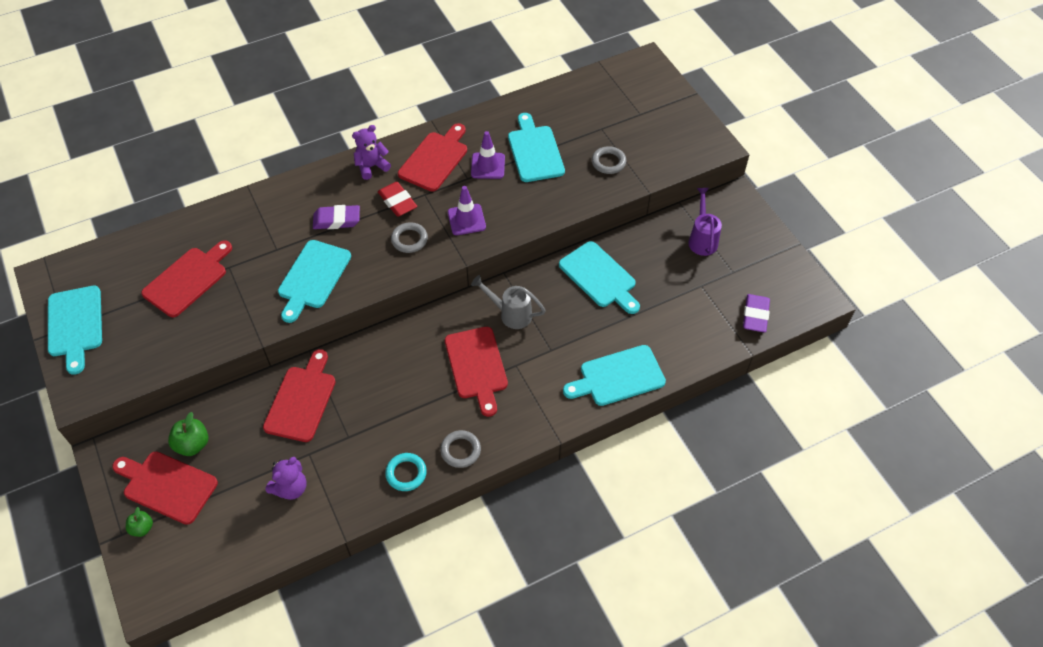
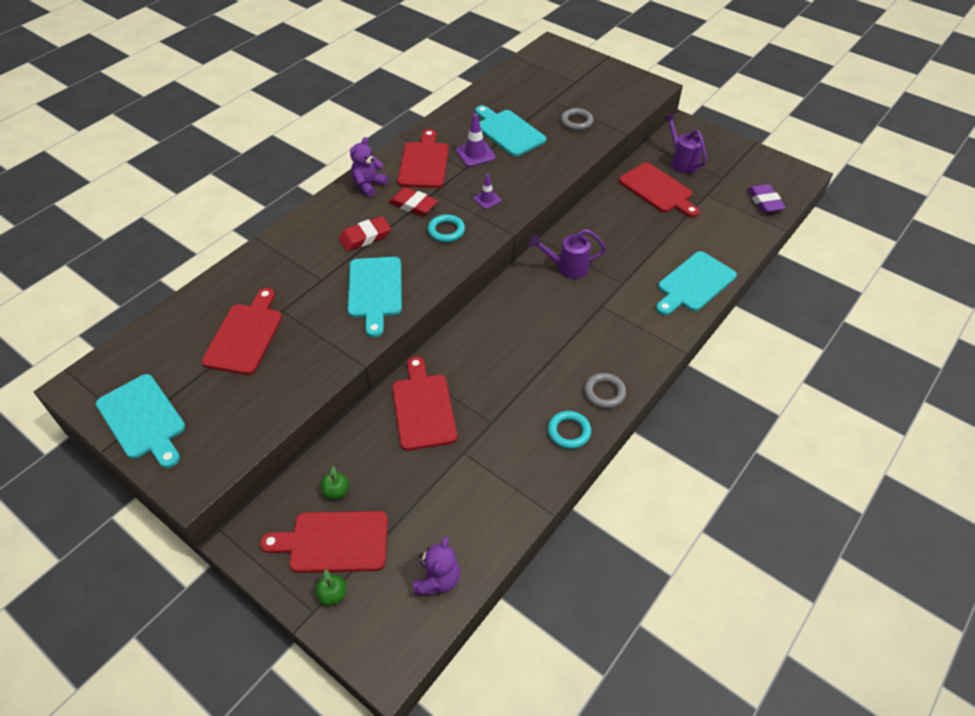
camera: 25 degrees left, 5 degrees down
(193, 444) = (336, 491): green apple -> green apple, size x0.65
(291, 488) = (466, 490): purple teddy bear -> purple teddy bear (437, 580)
(337, 220) = (365, 237): purple eraser -> red eraser
(409, 239) = (446, 231): grey ring -> turquoise ring
(466, 220) = (487, 199): purple traffic cone -> purple traffic cone, size x0.64
(476, 366) = (568, 319): red cutting board -> red cutting board (658, 190)
(510, 314) = (567, 268): grey watering can -> purple watering can
(599, 277) = (621, 215): turquoise cutting board -> none

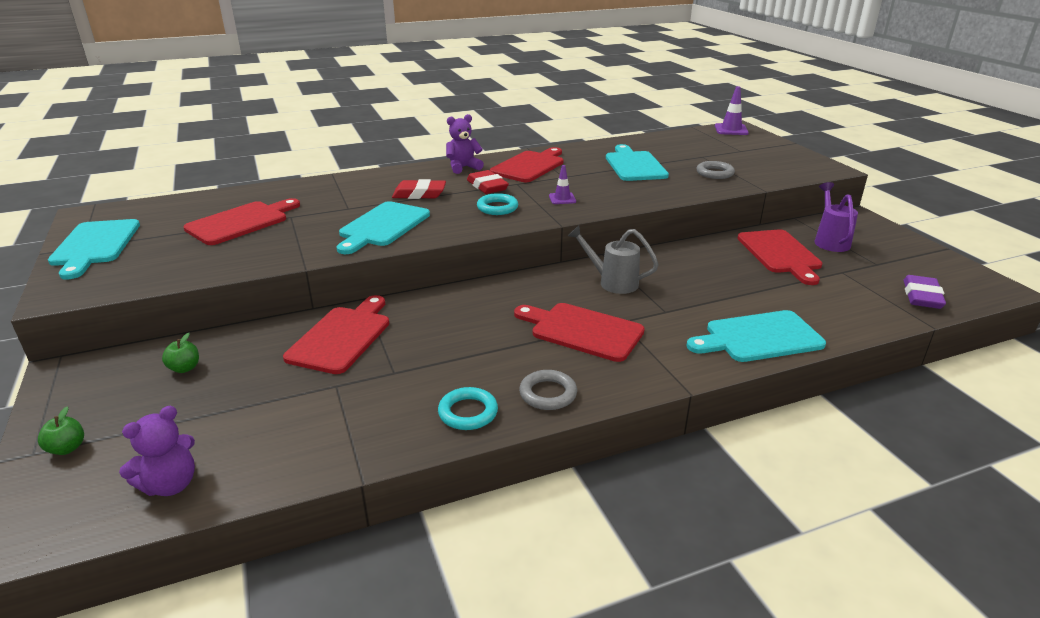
camera: 30 degrees right, 20 degrees down
(334, 541) = (128, 405): red cutting board -> red cutting board (582, 330)
(475, 154) = (585, 171): purple traffic cone -> purple traffic cone (731, 130)
(567, 268) = (612, 282): purple watering can -> grey watering can

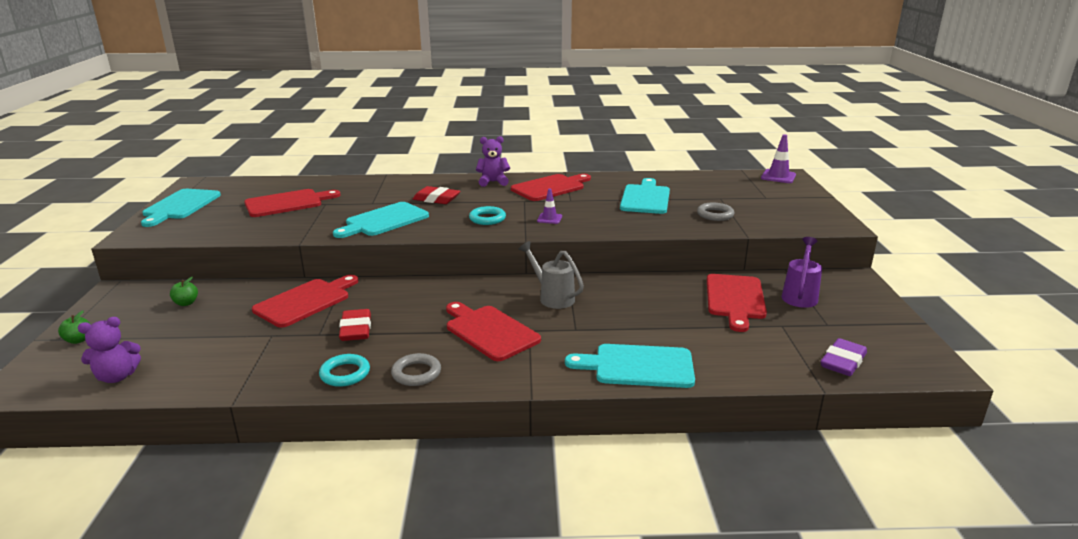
camera: 20 degrees right, 5 degrees down
(487, 186) = (497, 200): red eraser -> red eraser (356, 329)

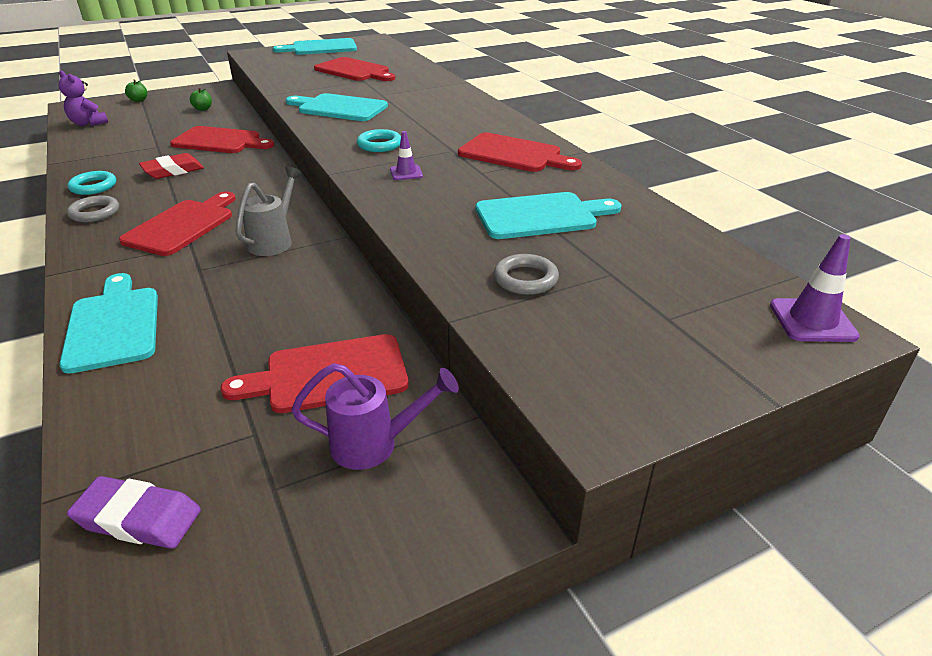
camera: 65 degrees right, 10 degrees up
(436, 199) = (416, 114): red eraser -> none
(493, 182) = (497, 125): purple teddy bear -> none

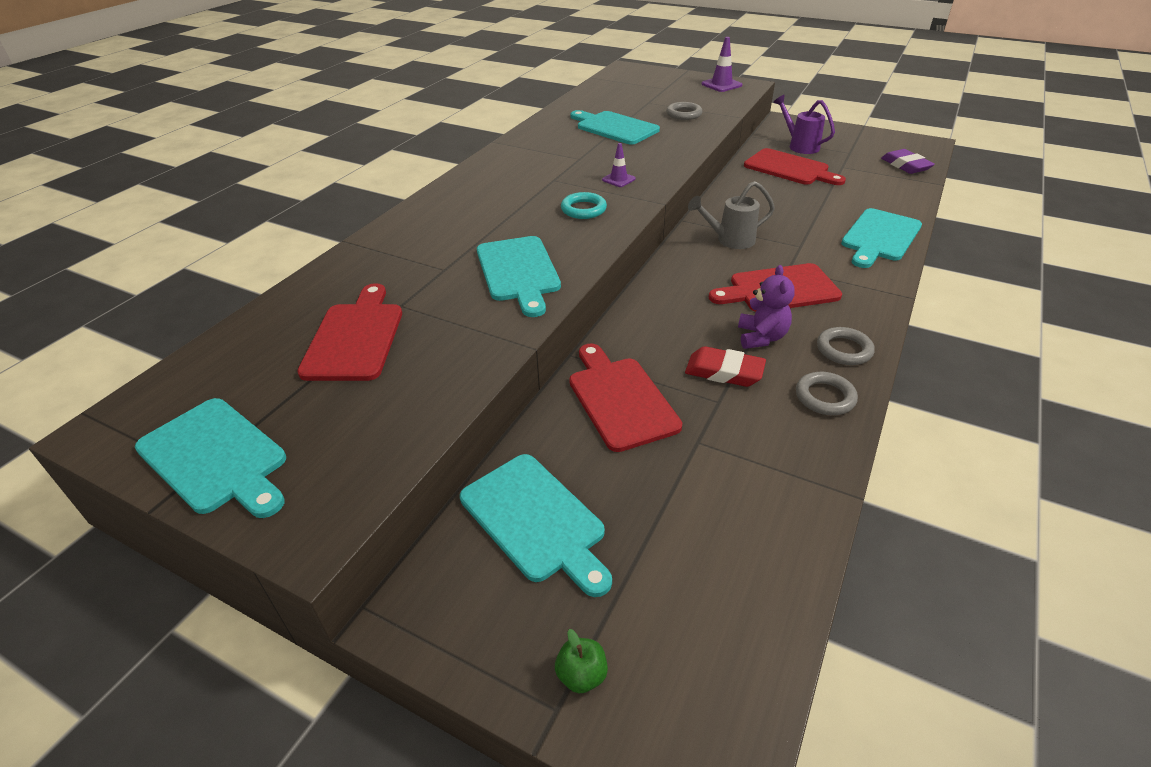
camera: 125 degrees left, 5 degrees up
(88, 123) = (740, 619): purple teddy bear -> purple teddy bear (761, 337)
(93, 186) = (825, 397): turquoise ring -> grey ring
(203, 109) = (535, 520): green apple -> turquoise cutting board
(514, 154) = (531, 159): red cutting board -> none
(812, 321) = (625, 71): purple traffic cone -> purple traffic cone (721, 85)

